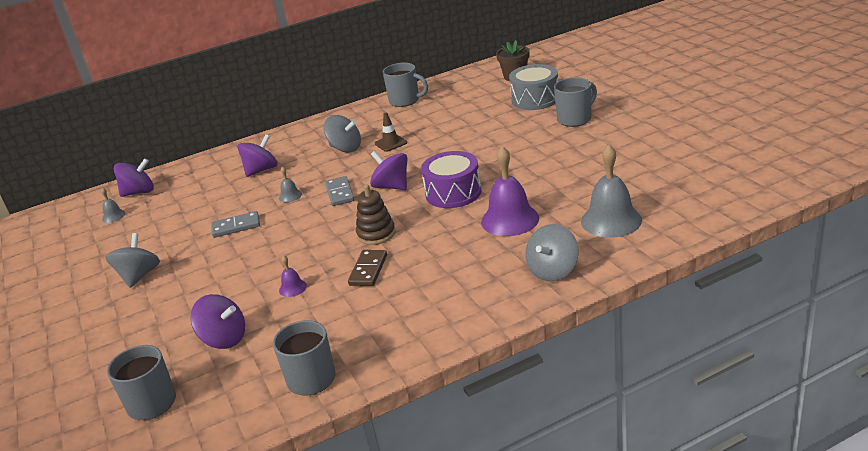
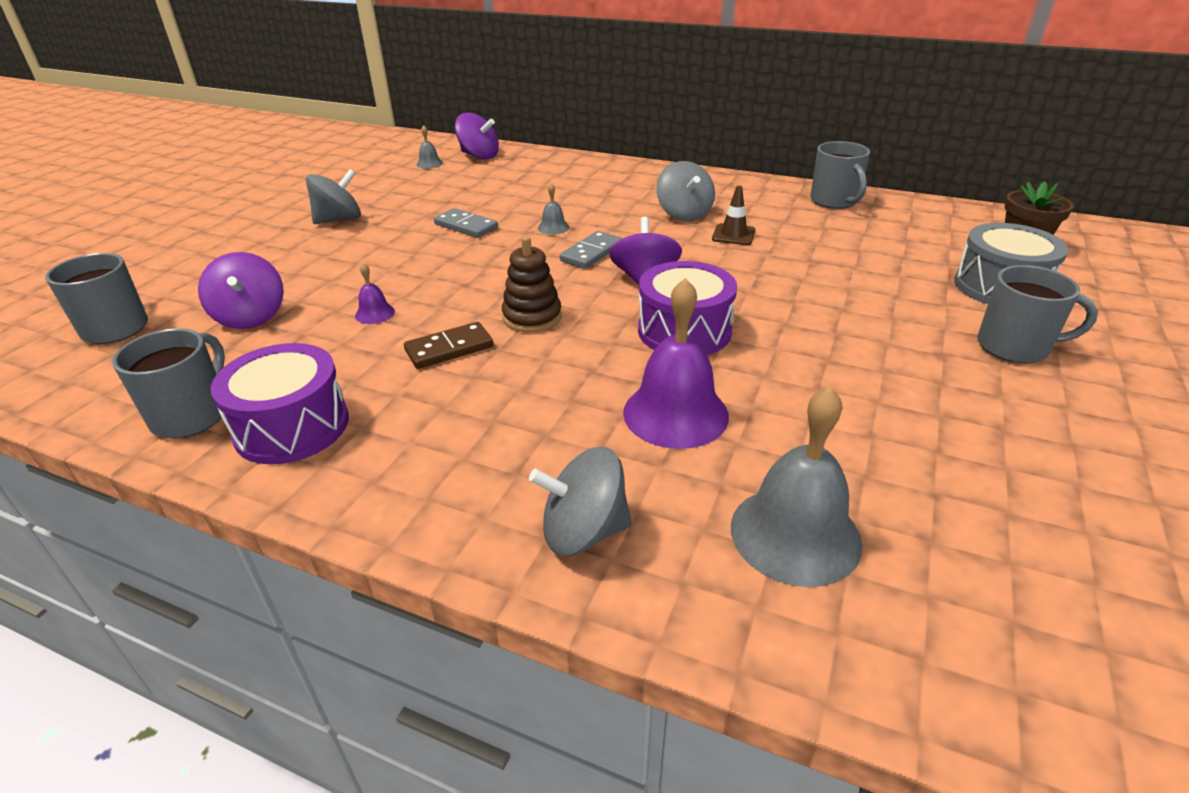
camera: 45 degrees right, 5 degrees up
(261, 170) = (583, 191): purple spinning top -> none
(370, 341) = (292, 426): none -> purple drum

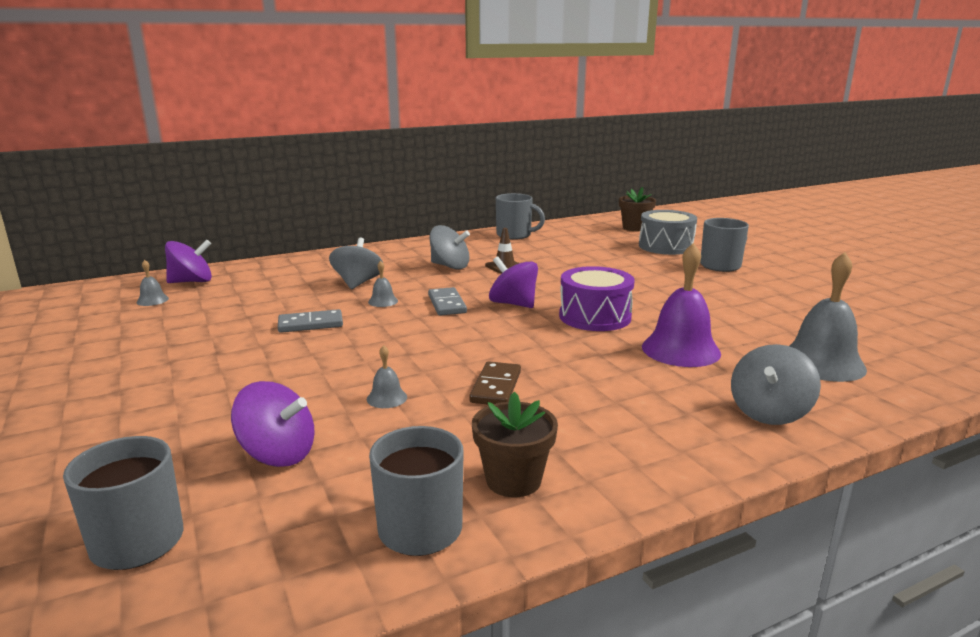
camera: 50 degrees left, 15 degrees down
(292, 426) = (513, 480): purple drum -> brown flower pot
(339, 219) = (167, 364): grey spinning top -> grey spinning top (358, 283)
(375, 313) = (387, 398): purple bell -> grey bell
(532, 317) = (501, 348): brown stacking toy -> none

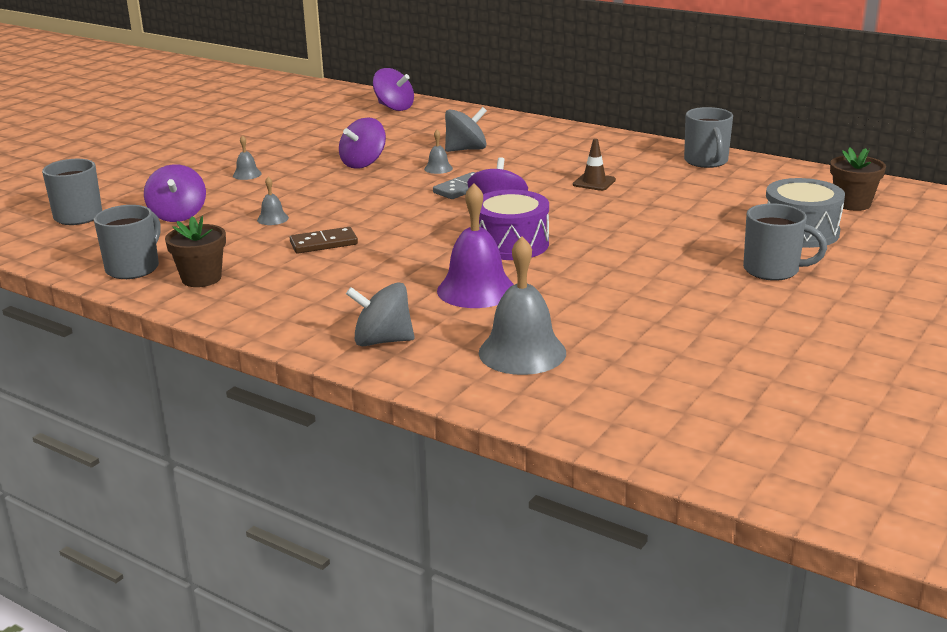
camera: 60 degrees right, 5 degrees up
(152, 300) = (346, 112): grey bell -> grey bell (247, 174)
(310, 324) = (363, 163): grey domino -> purple spinning top
(450, 266) = (559, 164): grey spinning top -> none

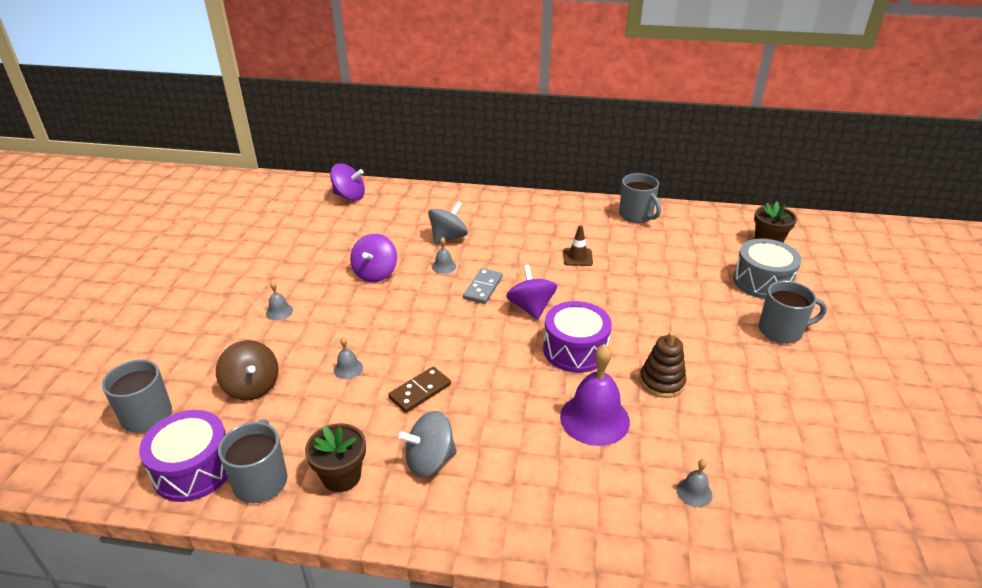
camera: 25 degrees left, 10 degrees up
(87, 252) = (194, 469): none -> purple drum
(178, 215) = (252, 387): purple spinning top -> brown spinning top
(382, 341) = (572, 516): grey spinning top -> grey spinning top (430, 461)
(522, 352) = (694, 492): grey bell -> grey bell, size x0.46
(579, 280) = (662, 382): none -> brown stacking toy

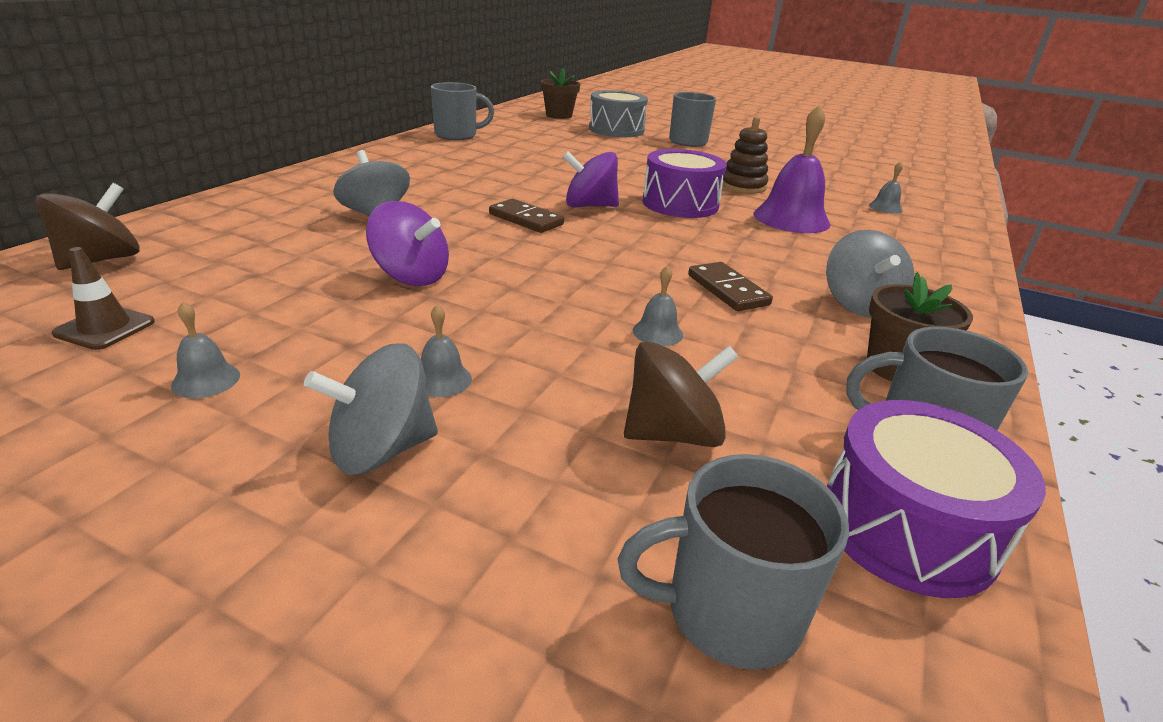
camera: 75 degrees left, 5 degrees down
(227, 312) = (381, 449): none -> grey spinning top
(349, 196) = (101, 260): purple spinning top -> brown spinning top
(444, 266) = (448, 230): grey bell -> grey bell (206, 380)
(483, 288) = (526, 219): grey domino -> brown domino
(577, 257) = (509, 169): brown traffic cone -> brown traffic cone (105, 328)

